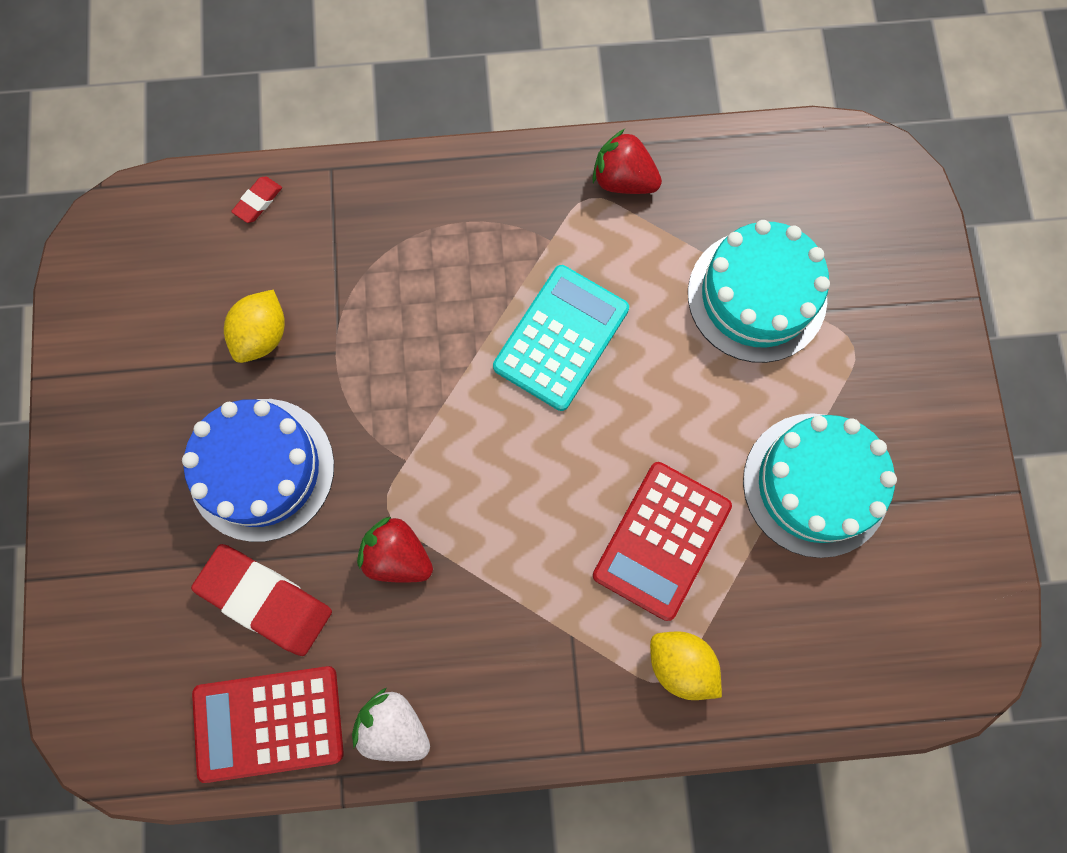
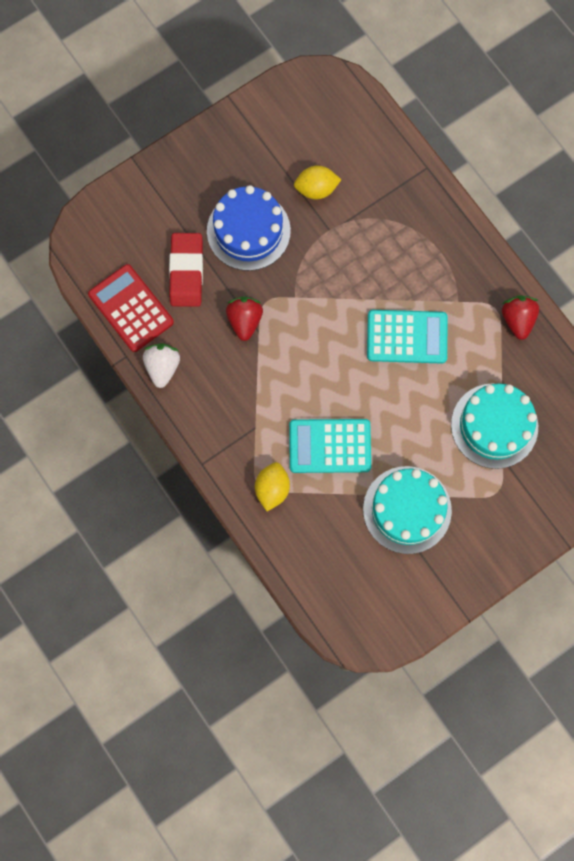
camera: 60 degrees right, 0 degrees up
(258, 201) = (386, 143): red eraser -> none
(661, 540) = (330, 446): red calculator -> turquoise calculator

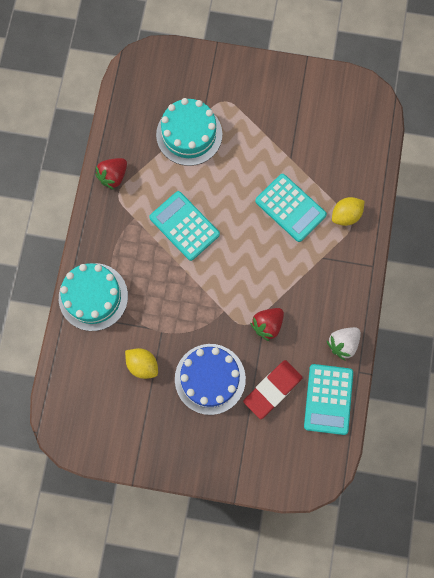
camera: 135 degrees left, 0 degrees up
(131, 308) = (328, 399): red calculator -> turquoise calculator
(407, 509) = (282, 136): turquoise cake -> turquoise cake (93, 297)

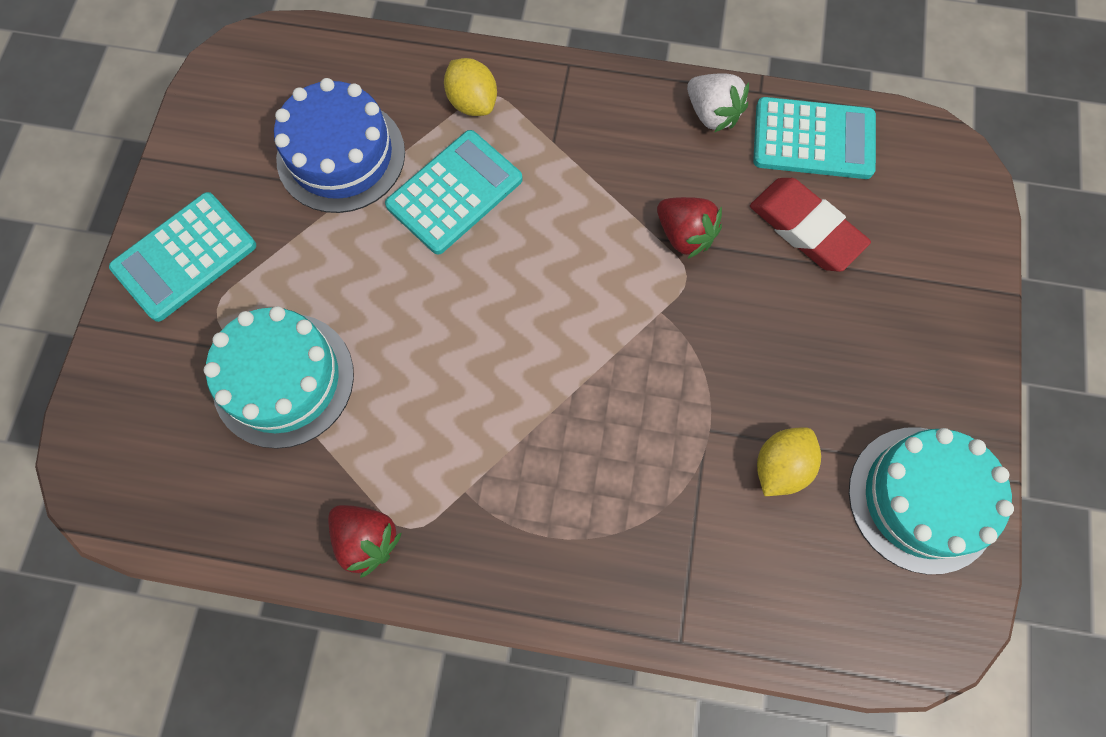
camera: 90 degrees left, 5 degrees down
(93, 297) = (641, 576): turquoise cake -> turquoise cake (922, 499)
(184, 226) = (485, 387): turquoise calculator -> turquoise calculator (185, 257)
(210, 379) = (796, 337): blue cake -> blue cake (341, 155)

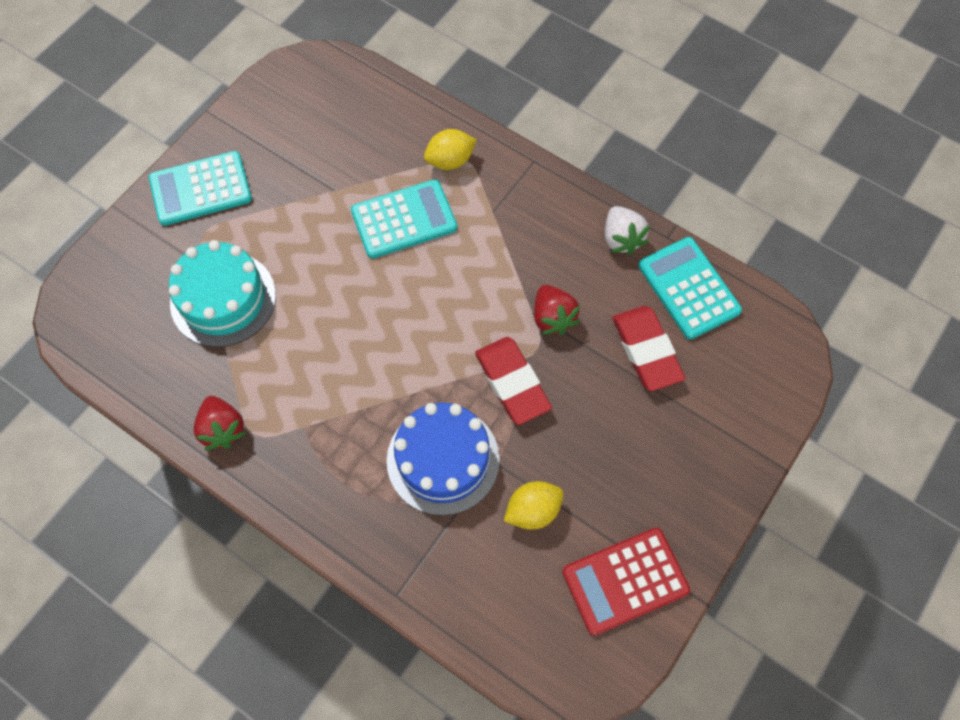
camera: 25 degrees right, 5 degrees down
(341, 155) = (339, 162): blue cake -> blue cake (443, 460)
(472, 102) = (450, 161): yellow lemon -> yellow lemon turned 75 degrees clockwise
(679, 329) = (512, 382): none -> red eraser
(813, 139) = (688, 288): turquoise calculator -> turquoise calculator turned 150 degrees counterclockwise
(922, 499) = (625, 581): turquoise cake -> red calculator

